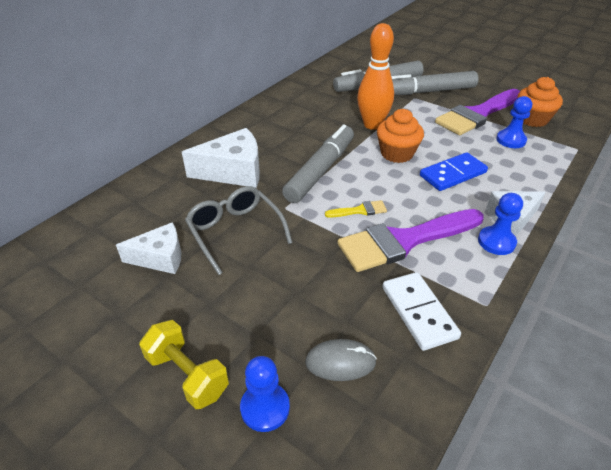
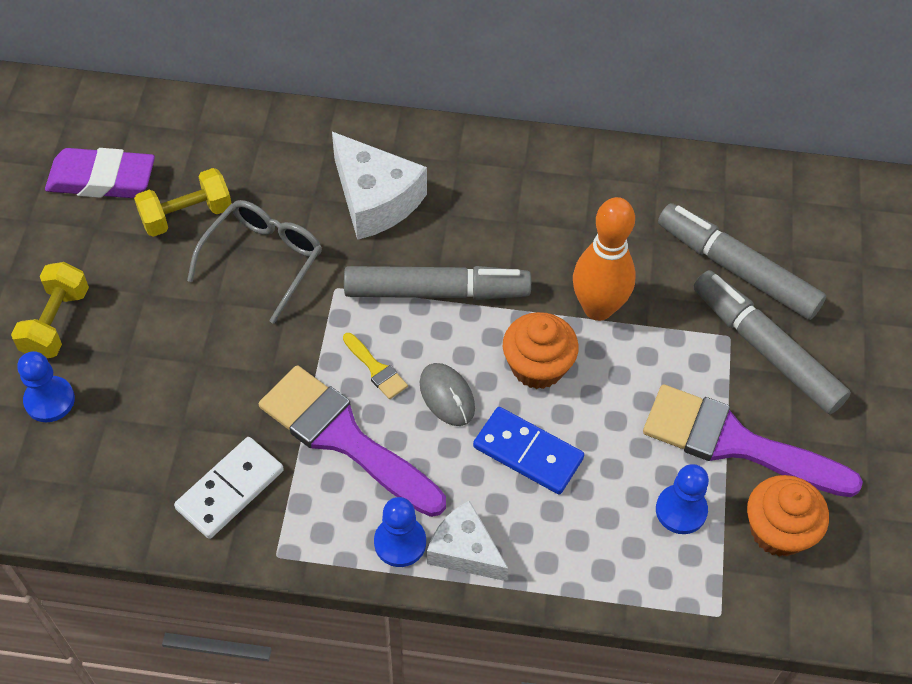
camera: 60 degrees right, 15 degrees up
(75, 295) = (102, 179): none -> purple eraser
(160, 257) = (186, 215): white cheese -> yellow dumbbell
(340, 362) = (127, 440): grey mouse -> grey mouse (447, 396)

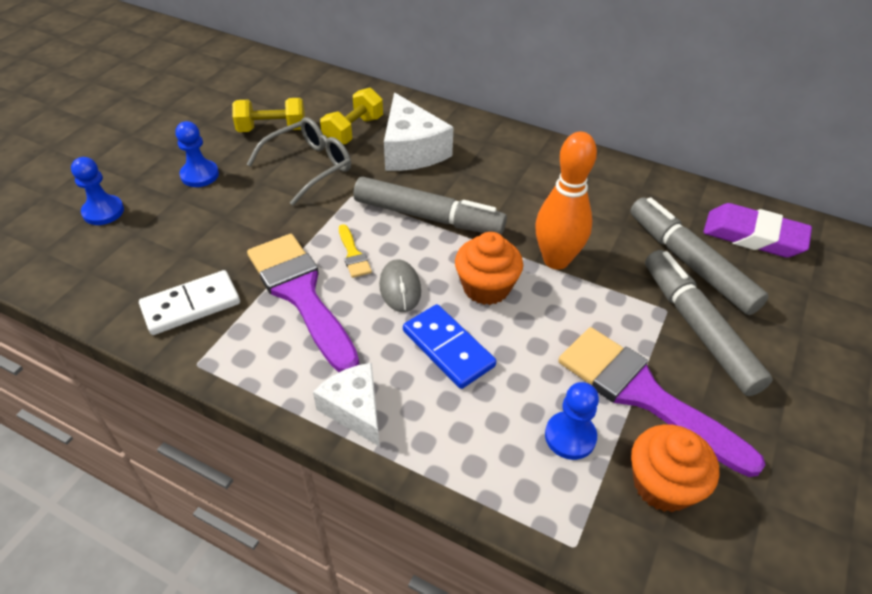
camera: 20 degrees right, 10 degrees down
(56, 323) = (142, 168): yellow dumbbell -> yellow dumbbell (353, 131)
(102, 179) = (229, 97): purple eraser -> purple eraser (753, 236)
(400, 542) = (302, 385): blue pawn -> blue pawn (200, 175)

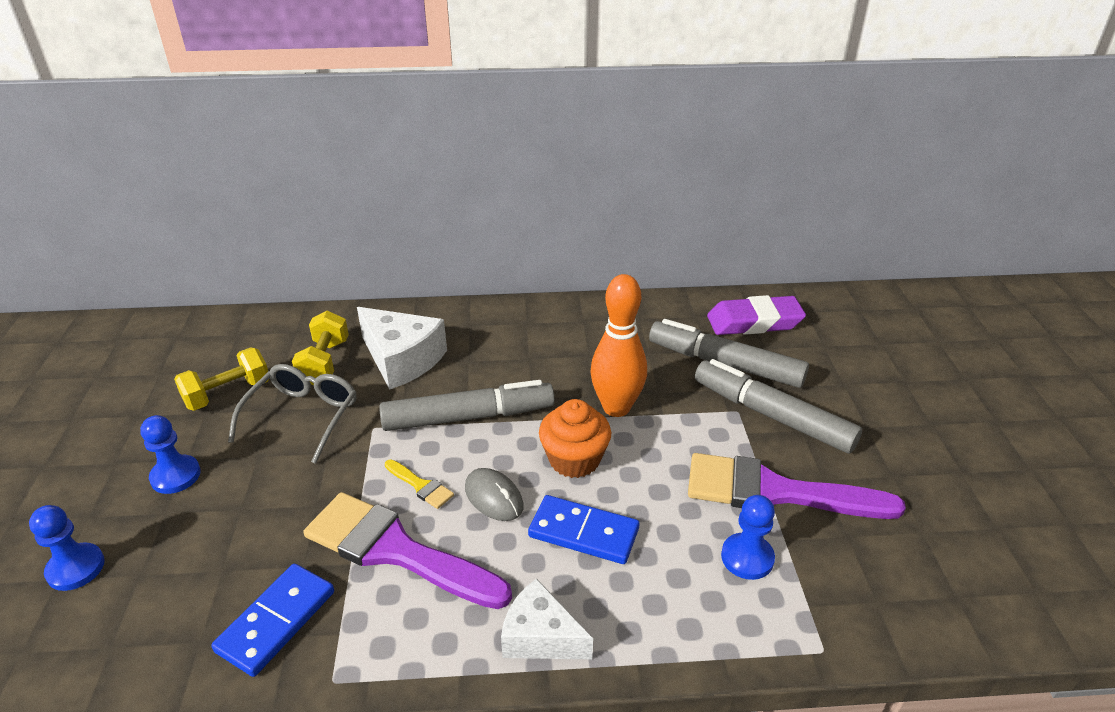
camera: 30 degrees left, 10 degrees down
(191, 305) = (276, 621): white domino -> blue domino
(662, 485) = (846, 559): orange cupcake -> none

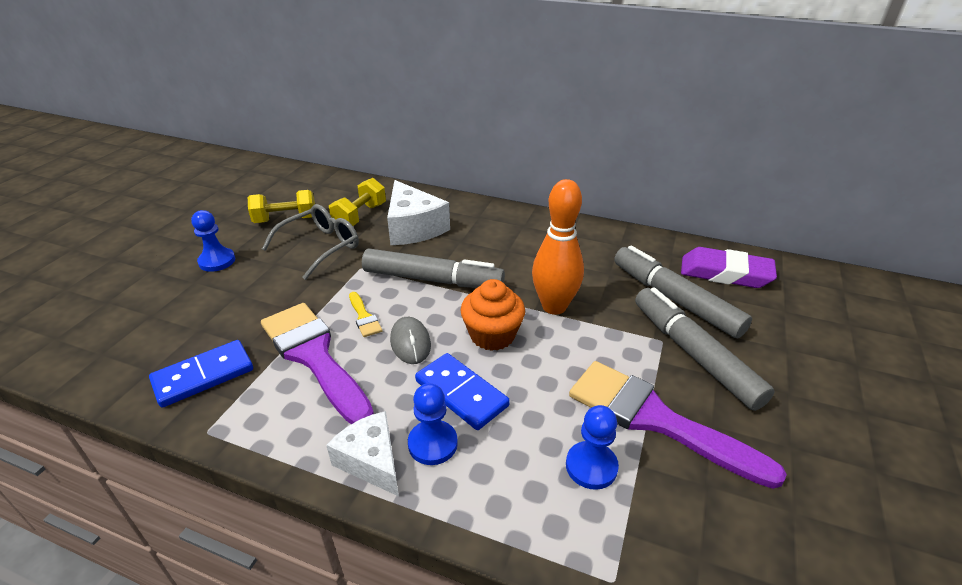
camera: 25 degrees right, 0 degrees up
(76, 568) = (120, 299): blue pawn -> blue pawn (432, 444)

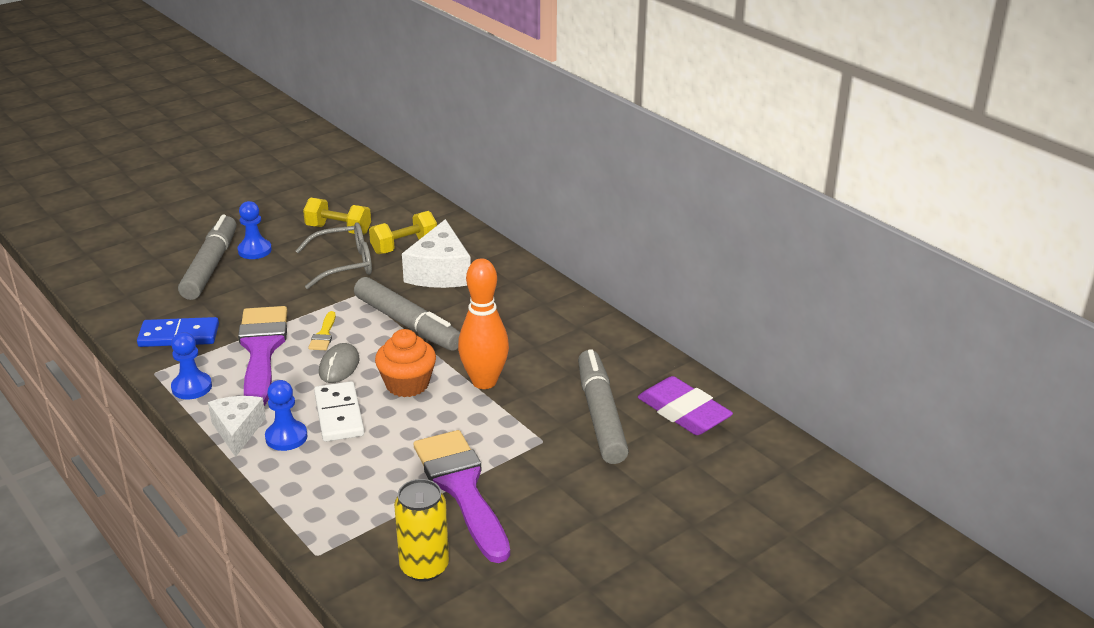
camera: 30 degrees right, 5 degrees down
(461, 393) = (339, 415): blue domino -> white domino
(591, 466) = (377, 494): blue pawn -> blue pawn (192, 387)
(693, 354) = (555, 460): grey marker -> grey marker (210, 266)
(729, 531) = (424, 567): none -> yellow can

